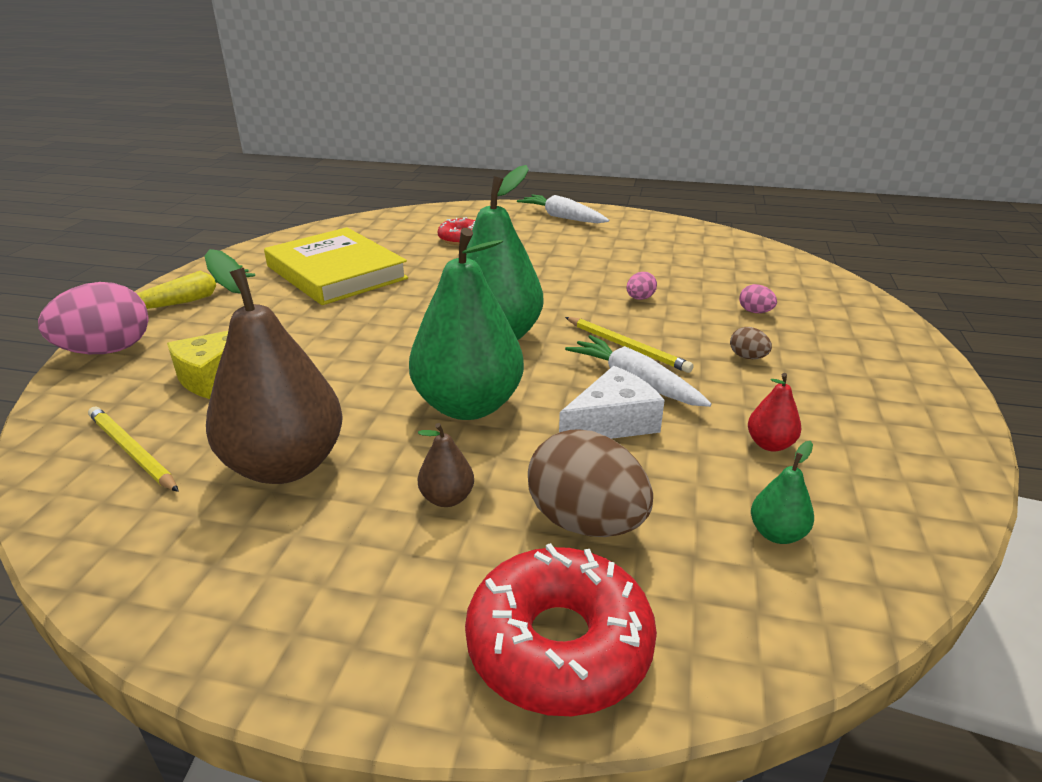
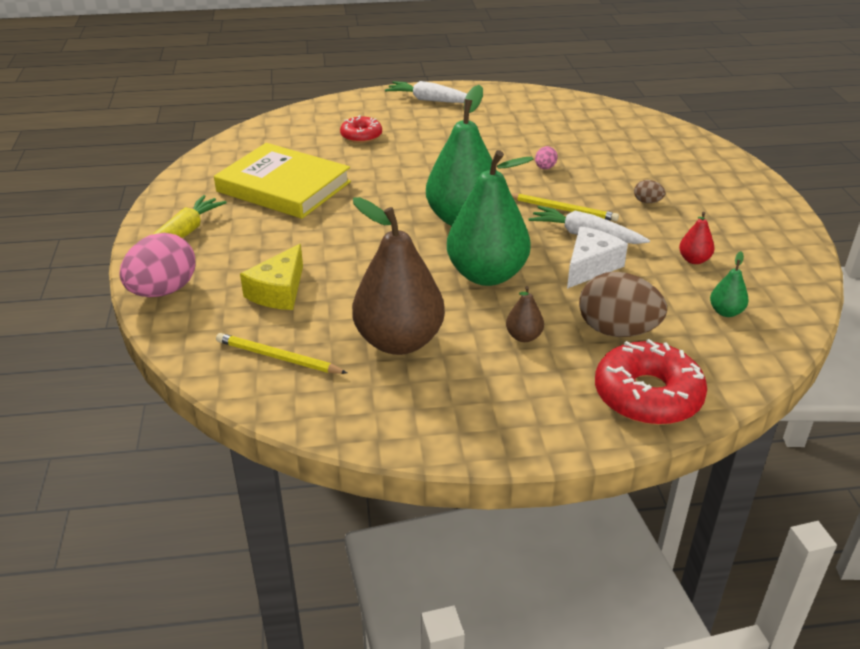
camera: 20 degrees left, 5 degrees up
(755, 312) = (632, 165): pink egg -> none

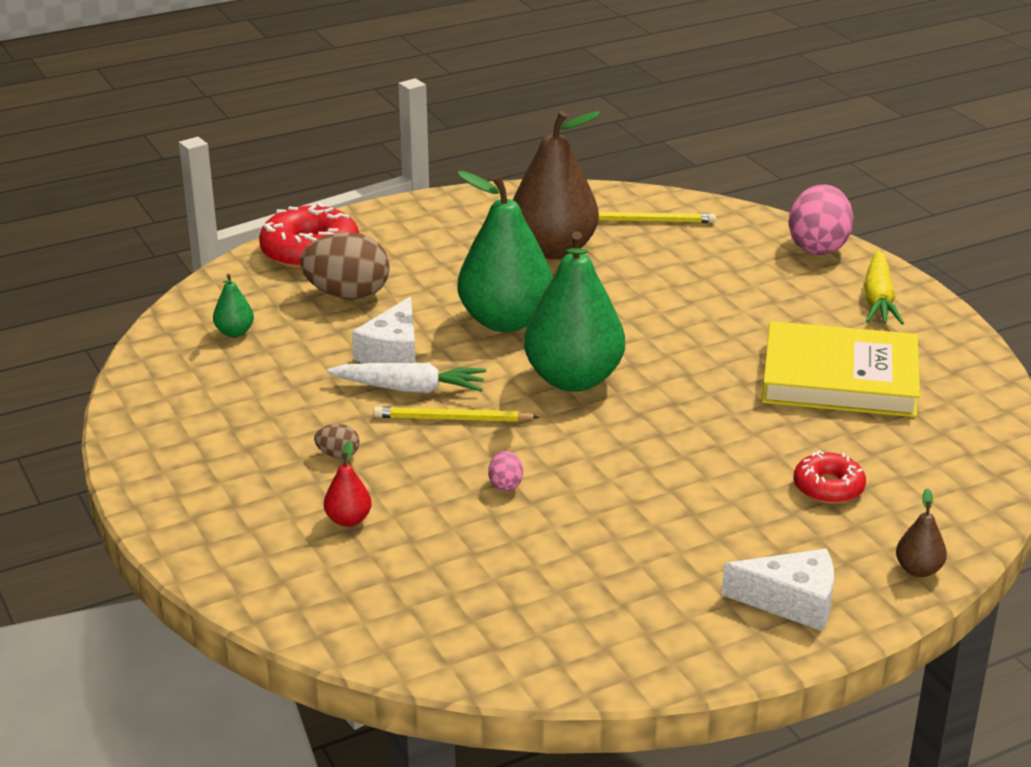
camera: 160 degrees right, 5 degrees down
(279, 291) = (707, 267): yellow cheese -> none
(430, 100) = (791, 601): white carrot -> white cheese
(523, 337) = (438, 274): brown pear -> brown pear (918, 570)
(694, 260) = (270, 383): red pear -> red pear (348, 520)

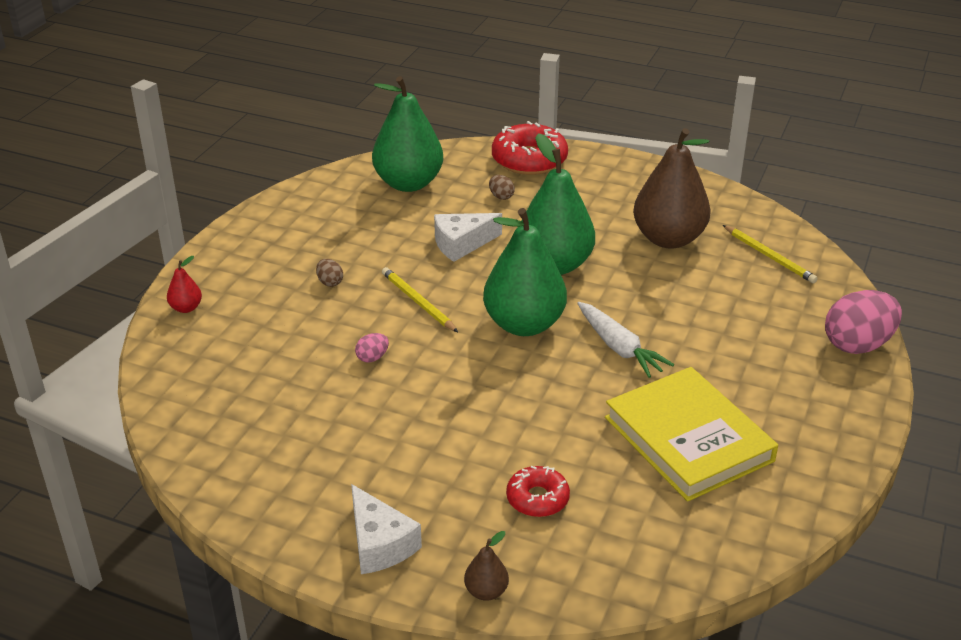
camera: 50 degrees right, 5 degrees up
(234, 332) = (408, 183): green pear -> green pear, size x2.38
(347, 295) = (501, 196): brown egg -> brown egg, size x0.44
(348, 520) = (270, 320): red pear -> red pear (186, 308)
(410, 389) = (430, 270): white carrot -> white carrot (619, 348)
(878, 299) = (828, 408): yellow carrot -> none

